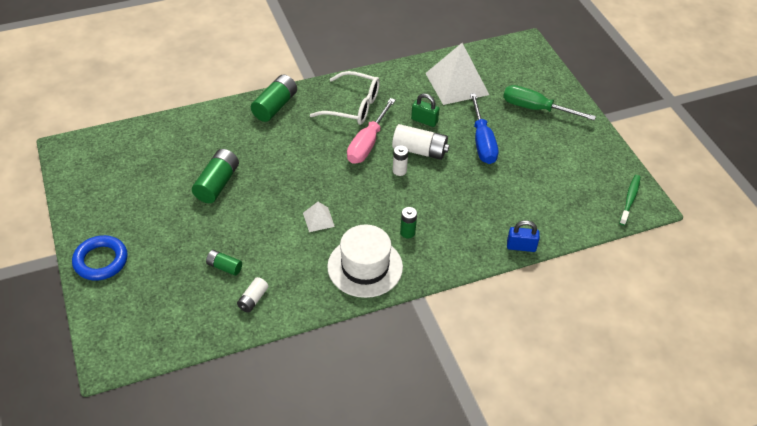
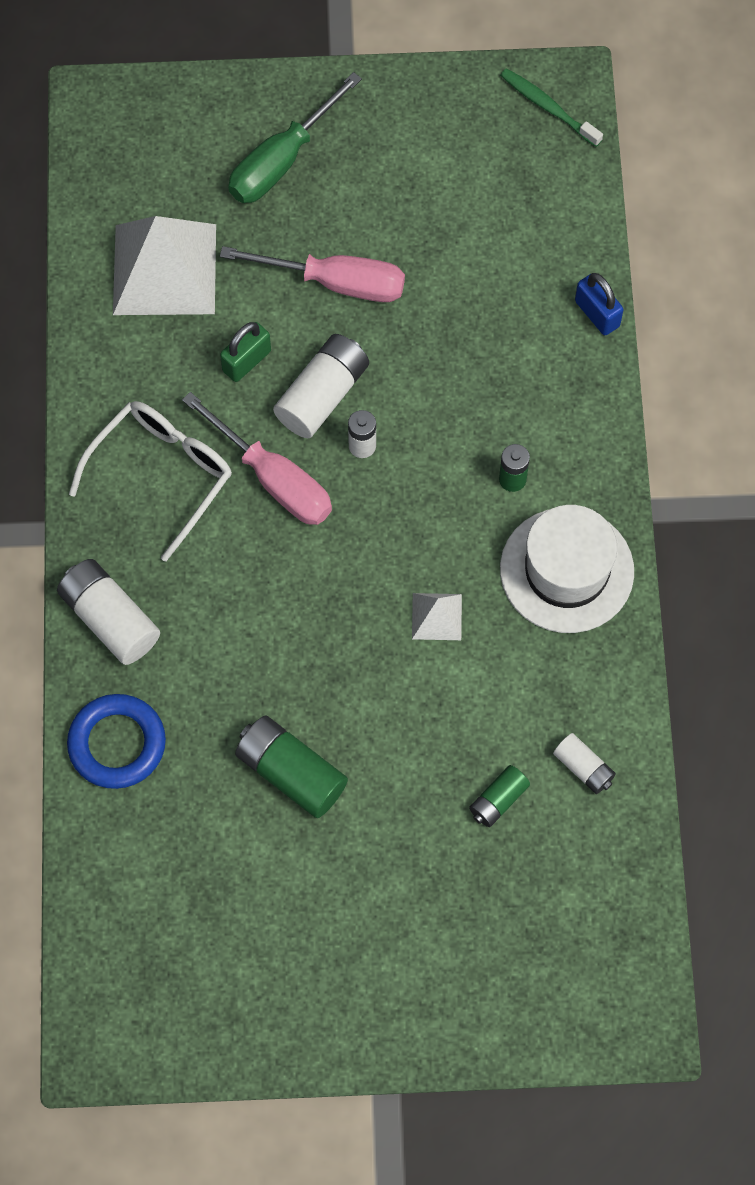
camera: 70 degrees left, 20 degrees up
(101, 261) = (419, 1013): blue ring -> blue ring (117, 744)
(275, 106) = (110, 619): green battery -> white battery
(482, 142) = (336, 282): blue screwdriver -> pink screwdriver
(521, 246) = (597, 314): blue padlock -> blue padlock turned 60 degrees counterclockwise

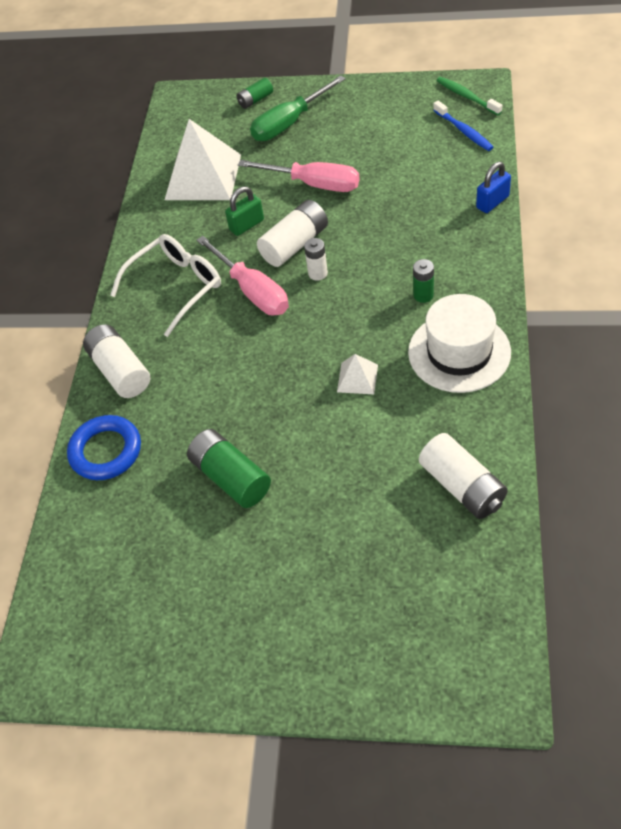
camera: 15 degrees right, 15 degrees down
(498, 800) = (391, 506): green battery -> green battery (255, 100)
(548, 177) = (464, 131): none -> blue toothbrush
(583, 768) = (462, 486): white battery -> white battery, size x1.76
(597, 314) = (492, 202): blue padlock -> blue padlock turned 75 degrees clockwise

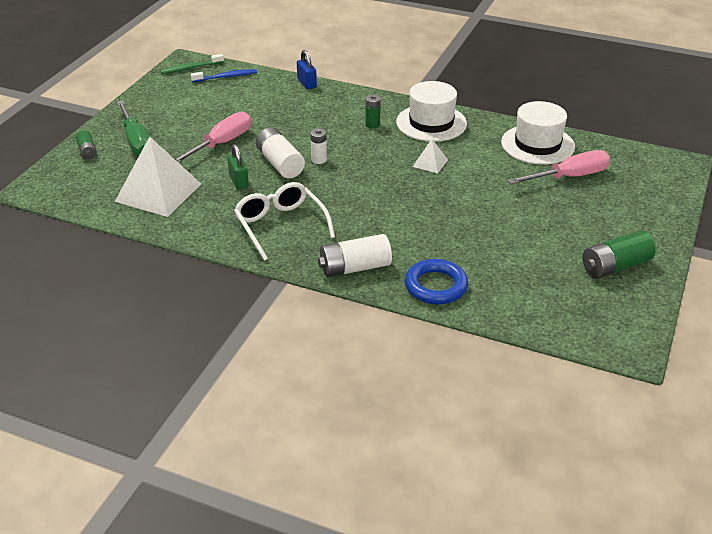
camera: 80 degrees left, 15 degrees down
(231, 477) = (490, 230): green battery -> green battery (615, 266)
(252, 291) = (314, 190): pink screwdriver -> pink screwdriver (569, 177)
(462, 486) = (537, 144): white battery -> white hat

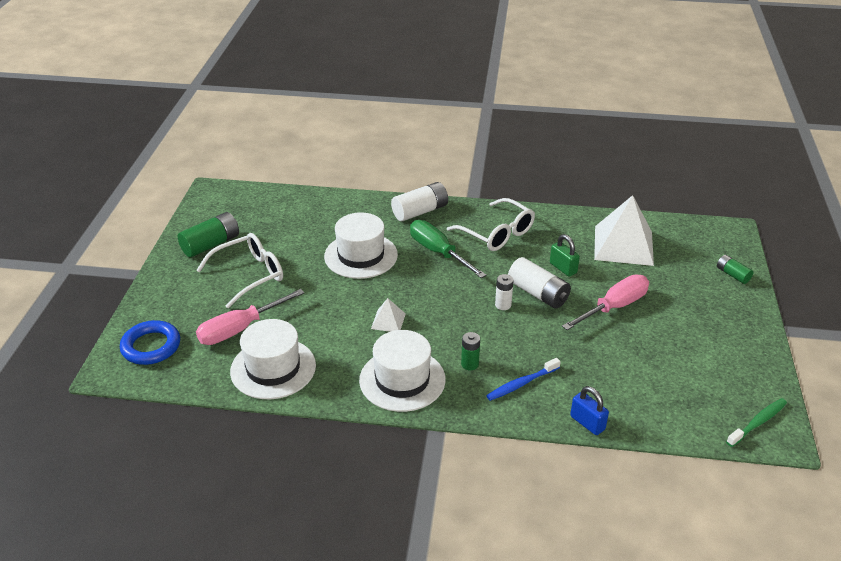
camera: 165 degrees right, 0 degrees up
(136, 141) = (700, 294): green screwdriver -> green screwdriver (438, 252)
(221, 144) = (614, 307): pink screwdriver -> pink screwdriver turned 150 degrees counterclockwise
(226, 77) = (698, 414): blue toothbrush -> blue toothbrush (521, 384)
(436, 286) = (354, 208): blue ring -> blue ring (151, 346)
(441, 226) = (361, 255): none -> white hat
(565, 224) = (249, 275): none -> white glasses

